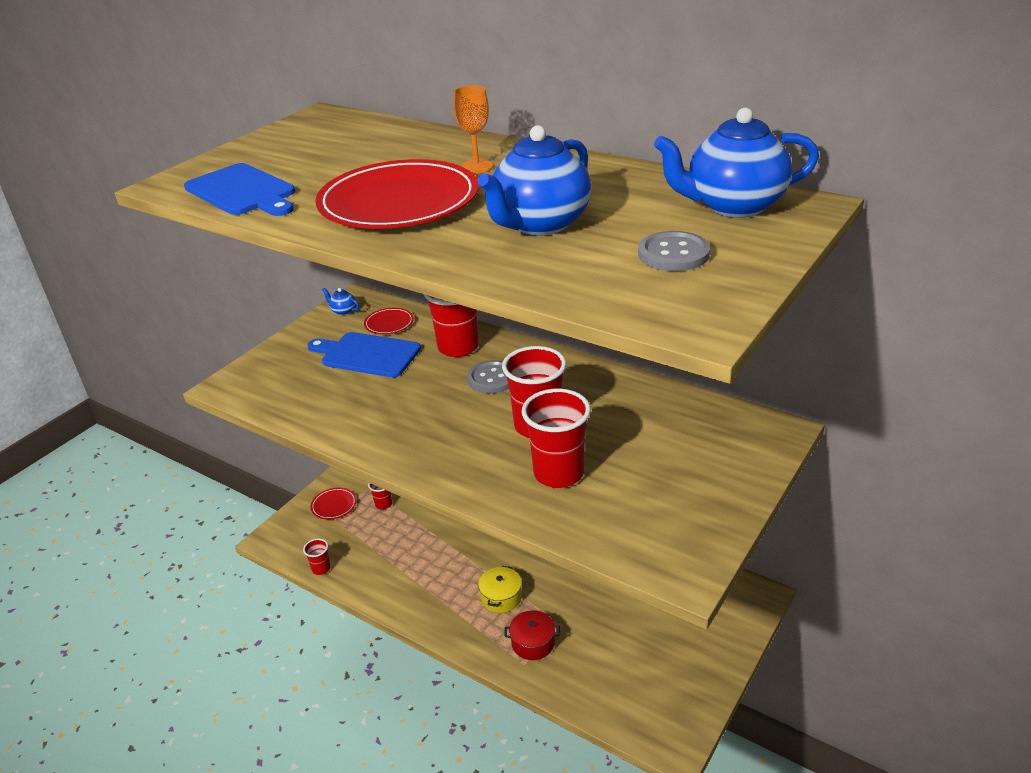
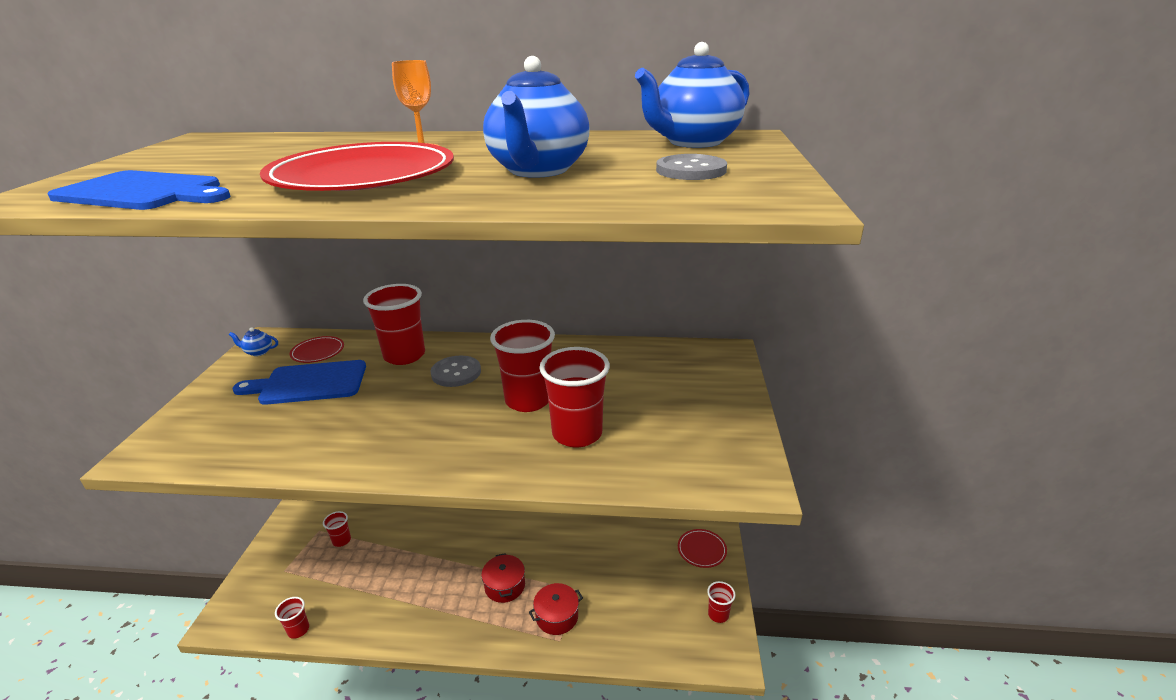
camera: 30 degrees left, 5 degrees down
(334, 505) = (286, 560): red plate -> red plate (701, 550)
(501, 597) = (505, 586): yellow pot -> red pot
(689, 705) = (718, 614): none -> red cup

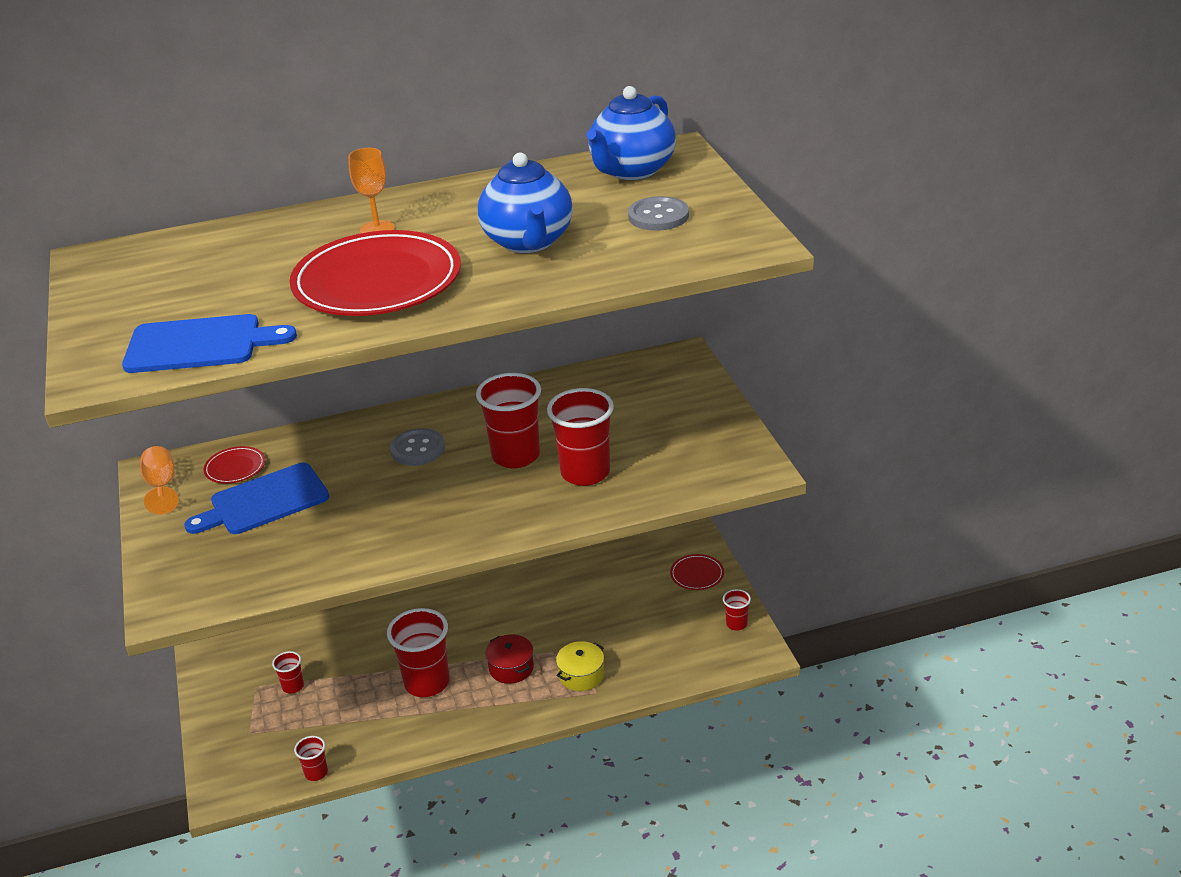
camera: 20 degrees left, 5 degrees up
(258, 352) = (161, 486): blue teapot -> orange goblet
(404, 356) = (342, 446): red cup -> red cup (427, 683)
(557, 616) = (581, 675): red pot -> yellow pot

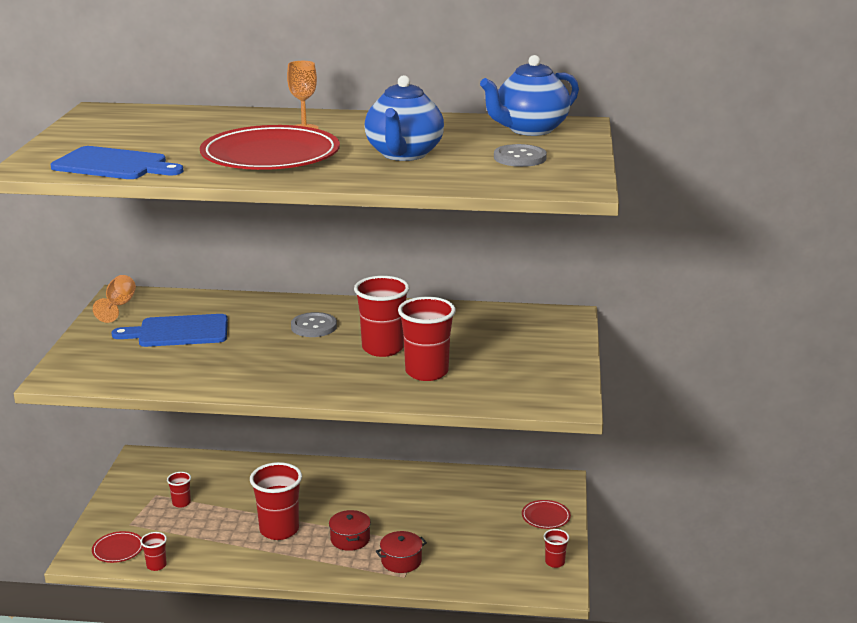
camera: 20 degrees right, 10 degrees down
(235, 468) = (177, 307): red plate -> red plate (118, 549)
(581, 675) = (401, 561): yellow pot -> red pot

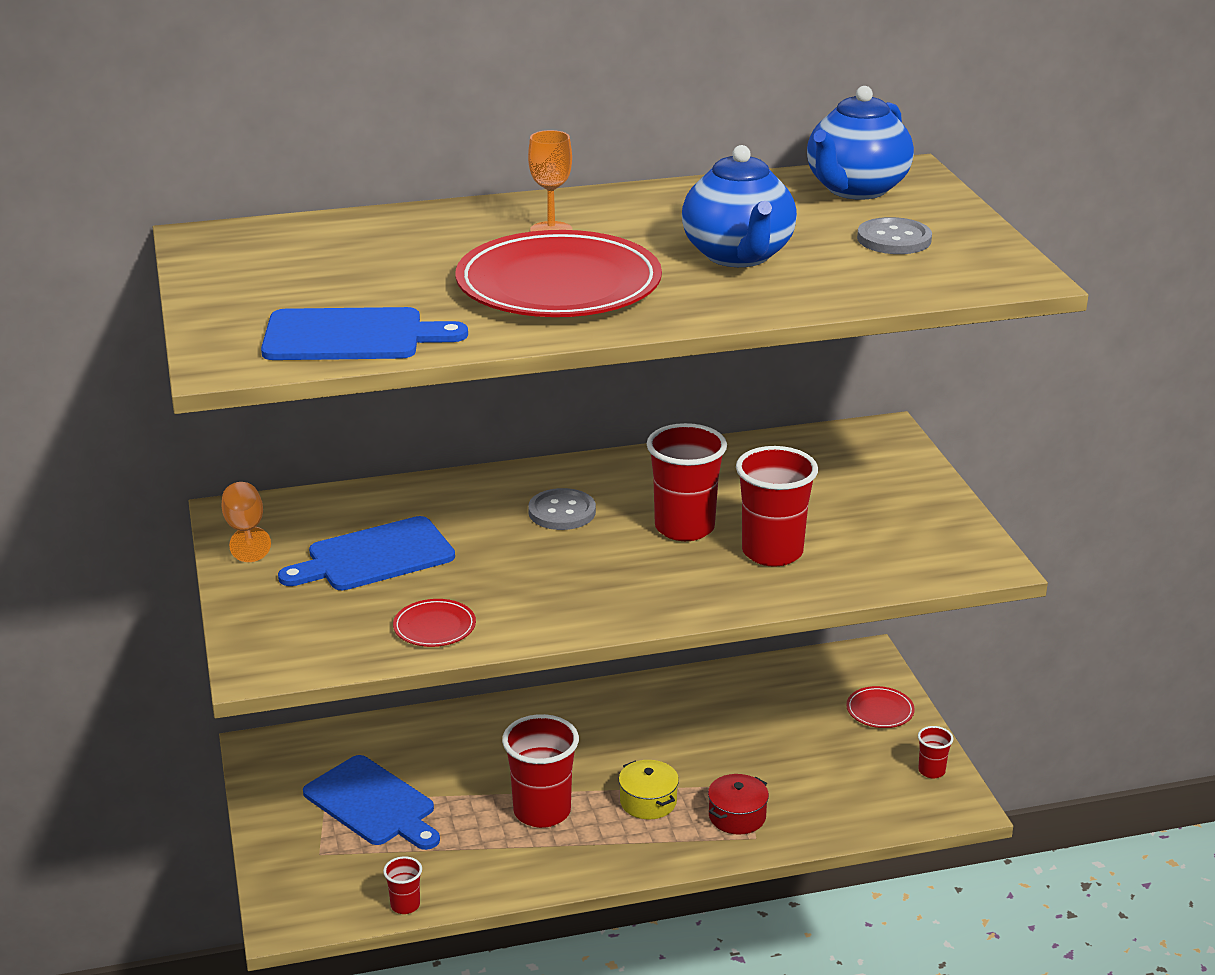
camera: 20 degrees left, 5 degrees up
(118, 549) = (331, 895): red plate -> red plate (434, 627)
(181, 503) = (373, 804): red cup -> blue cutting board
(350, 539) = (648, 801): red pot -> yellow pot

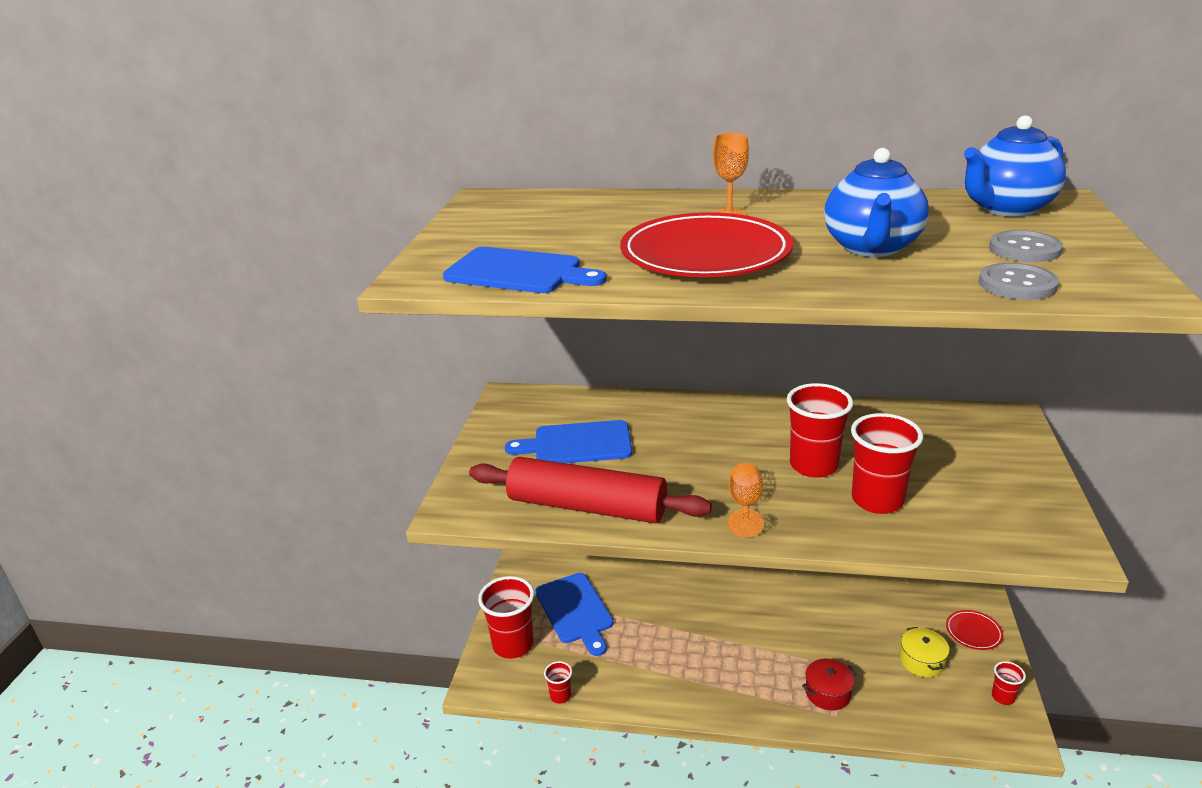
camera: 25 degrees right, 0 degrees up
(245, 531) = (506, 410): orange goblet -> orange goblet (745, 505)
(434, 627) = (587, 507): red plate -> red rolling pin
(542, 811) = (685, 648): red cup -> red cup (513, 645)
(562, 512) = (726, 435): grey button -> grey button (1017, 284)
(648, 801) = (764, 661): yellow pot -> yellow pot (922, 661)

